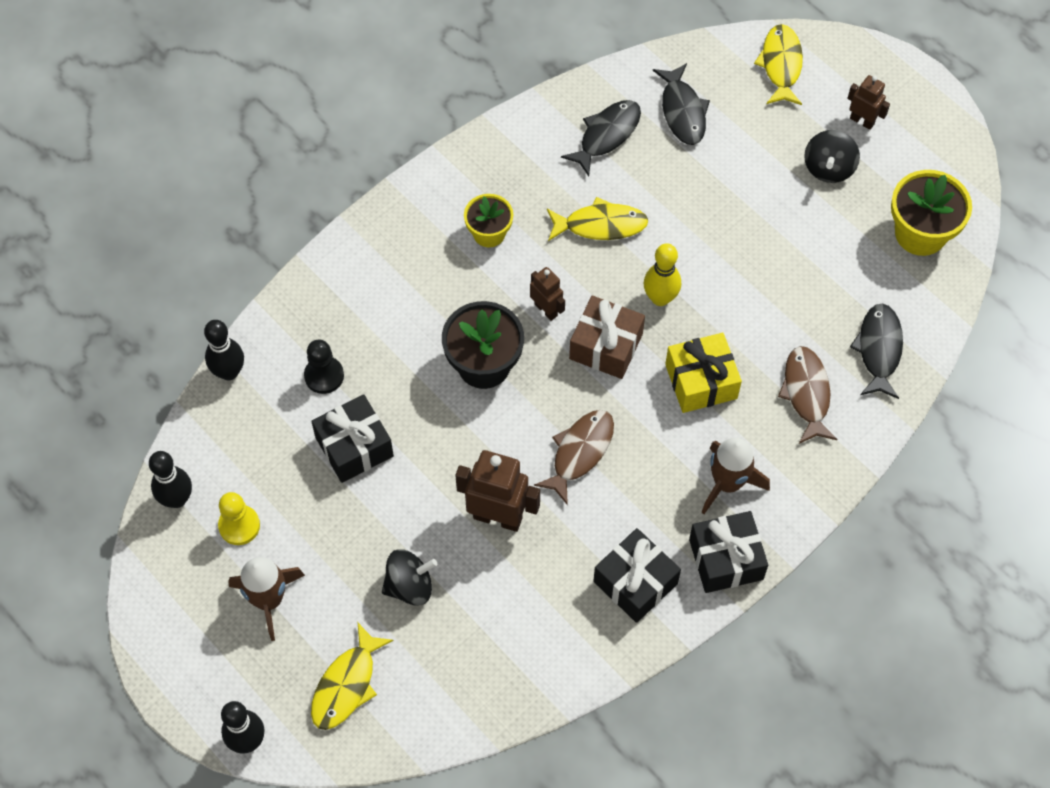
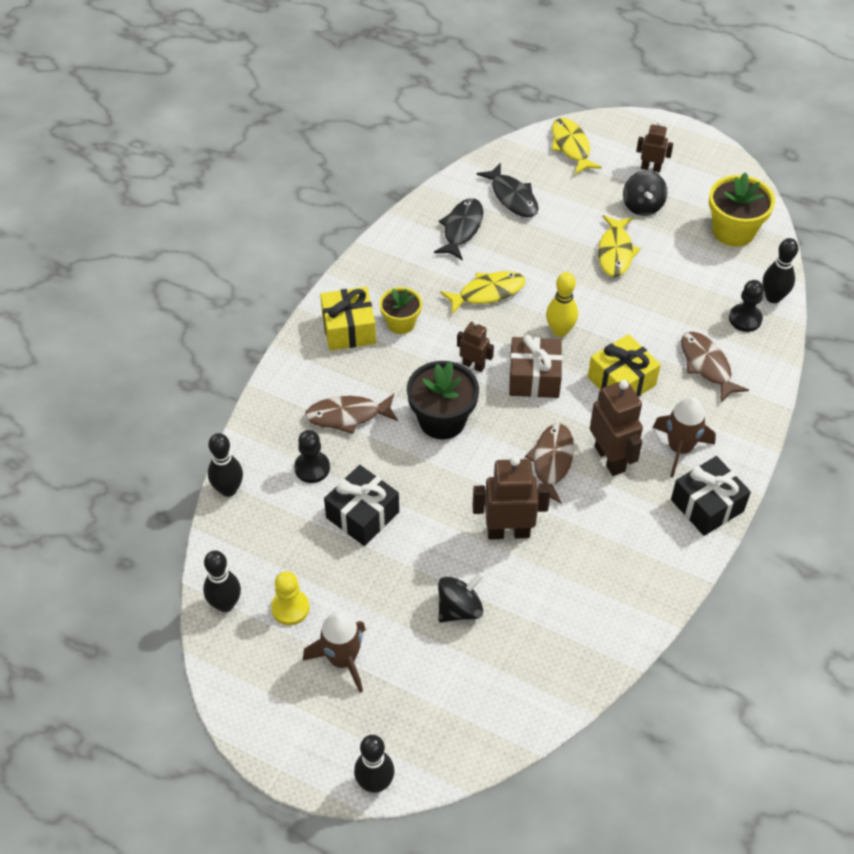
camera: 20 degrees left, 10 degrees down
(347, 685) = (442, 706): yellow fish -> yellow fish (615, 252)
(386, 327) = (347, 416): none -> brown fish
(429, 223) = (349, 329): none -> yellow gift
(635, 582) = (644, 546): black gift -> none
(645, 469) = (610, 458): none -> brown robot
(878, 349) = (745, 319): black fish -> black pawn
(925, 333) = (773, 297): none -> black bowling pin

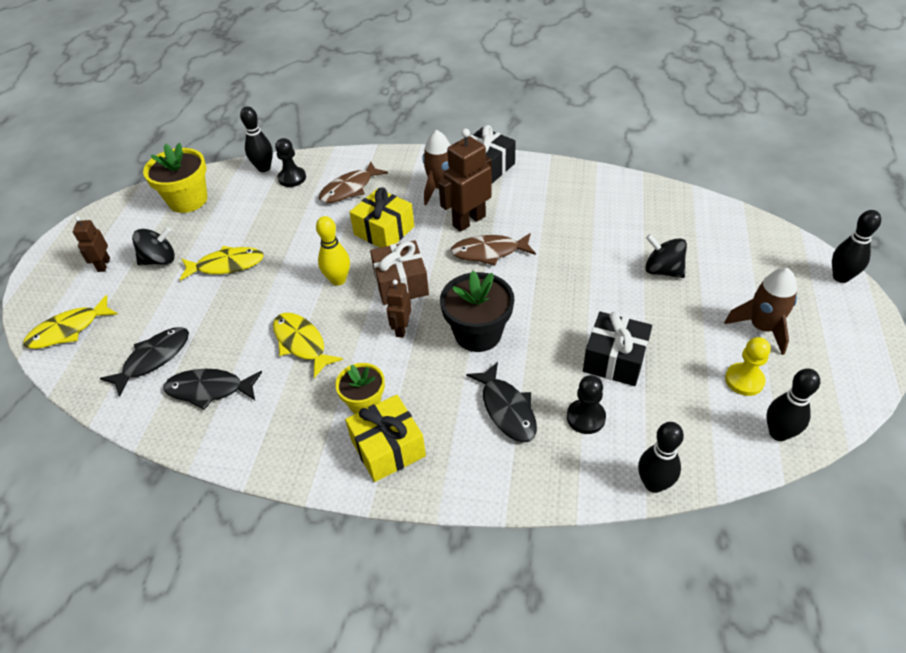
camera: 105 degrees left, 5 degrees down
(347, 416) = (507, 409): brown fish -> black fish
(508, 532) = (573, 261): brown robot -> none

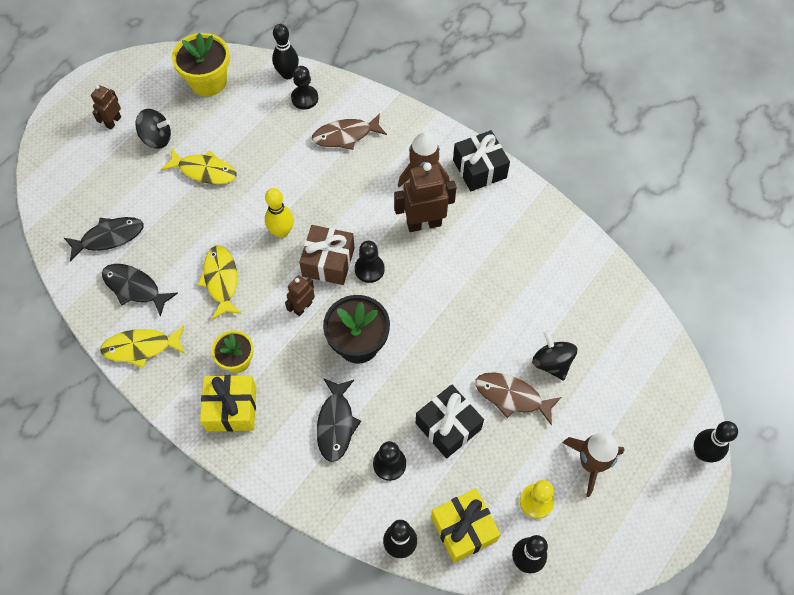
camera: 25 degrees right, 15 degrees up
(69, 330) = (62, 176): yellow fish -> yellow fish (141, 347)
(384, 230) = (347, 198): yellow gift -> yellow gift (463, 529)
(444, 273) = (369, 269): none -> black pawn
(489, 252) = (419, 267): brown fish -> brown fish (512, 396)

